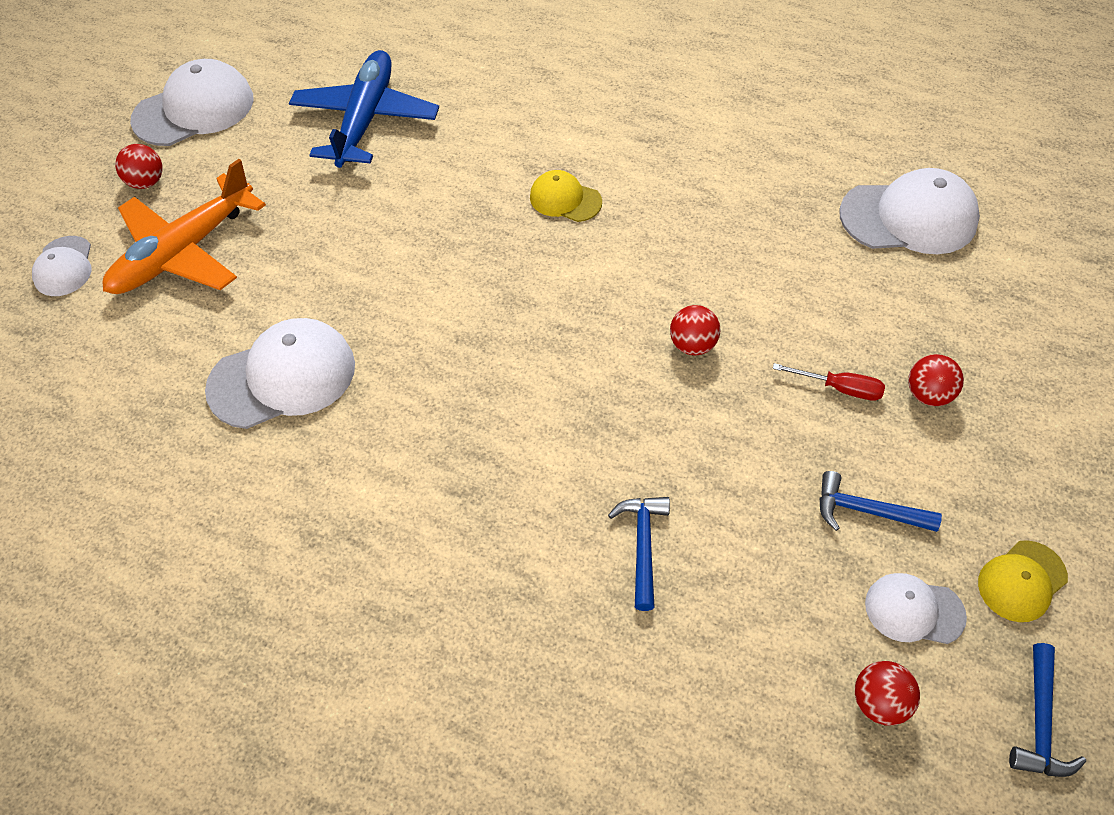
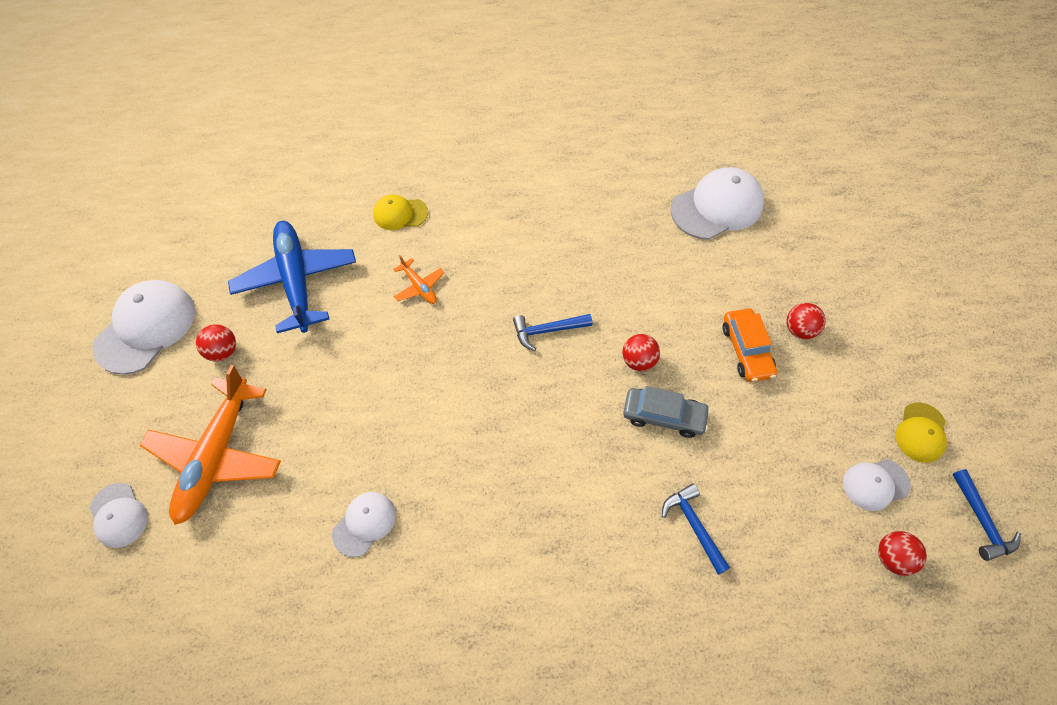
camera: 30 degrees left, 5 degrees up
(146, 182) = (145, 409): red ball -> red ball (223, 351)
(283, 377) = (364, 524): white cap -> white cap, size x0.56
(490, 172) = (419, 287): none -> orange plane
(565, 199) = (487, 286): yellow cap -> yellow cap (400, 214)
(684, 415) = (664, 416): none -> grey car
(839, 388) = (746, 350): red screwdriver -> orange car
(866, 511) = (811, 429): blue hammer -> blue hammer (547, 331)

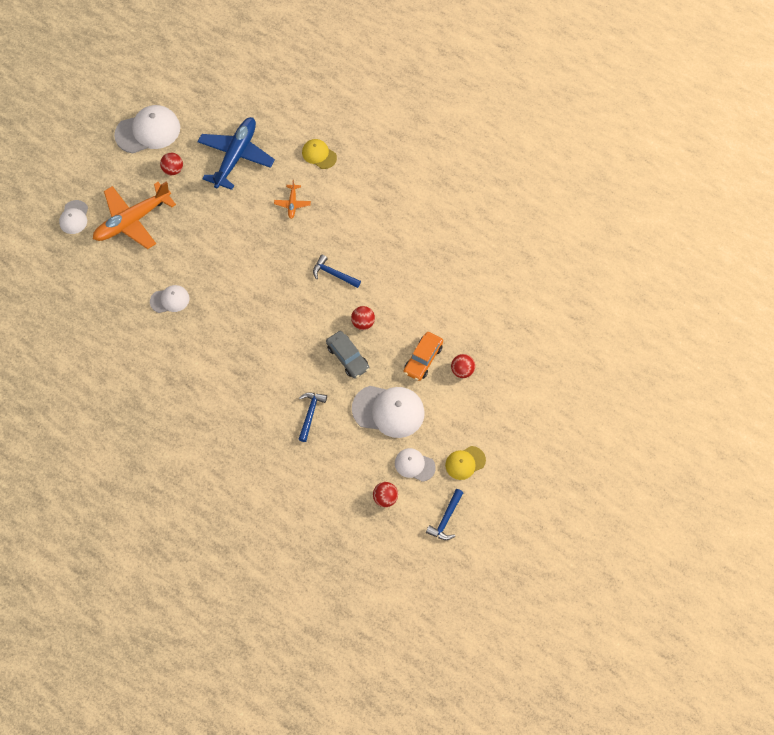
camera: 40 degrees right, 5 degrees up
(717, 207) = (493, 274): white cap -> white cap (388, 411)

